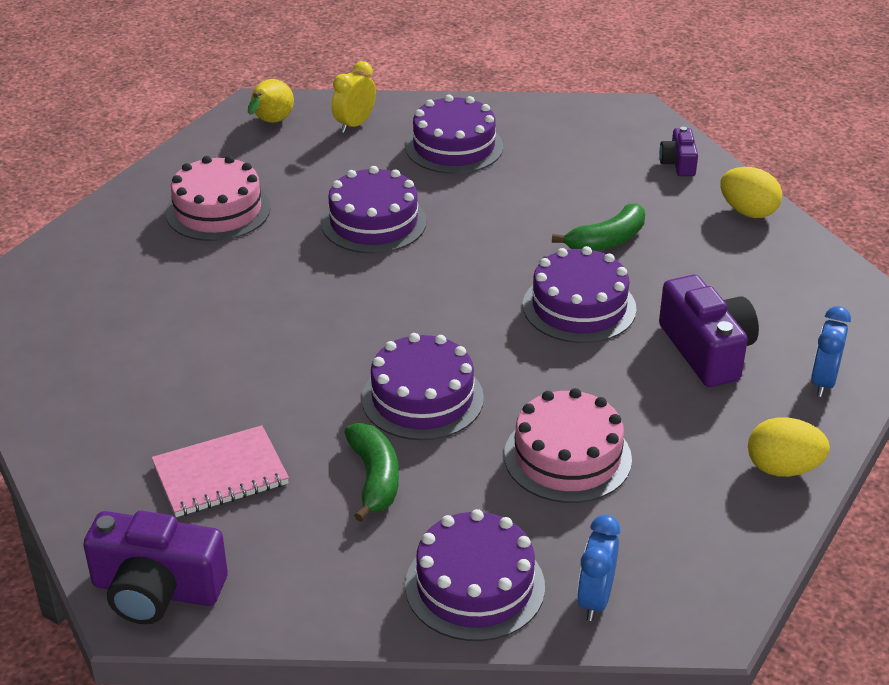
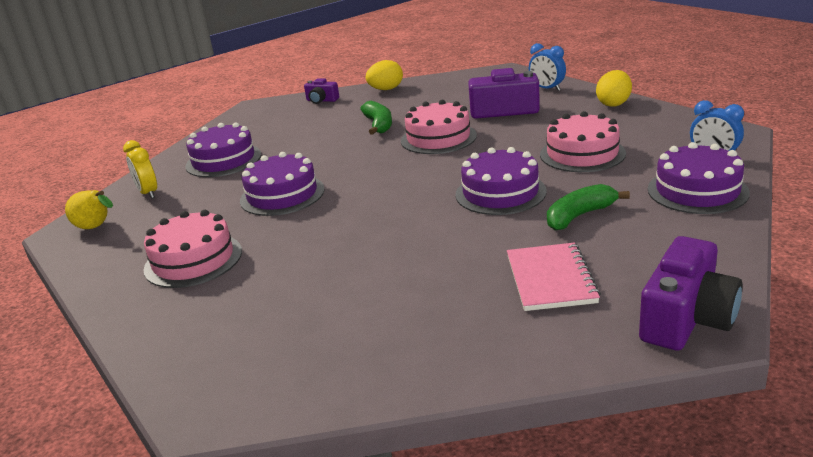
camera: 65 degrees left, 10 degrees down
(374, 478) = (579, 216): green banana -> green banana turned 45 degrees counterclockwise
(579, 307) = (438, 138): purple cake -> pink cake

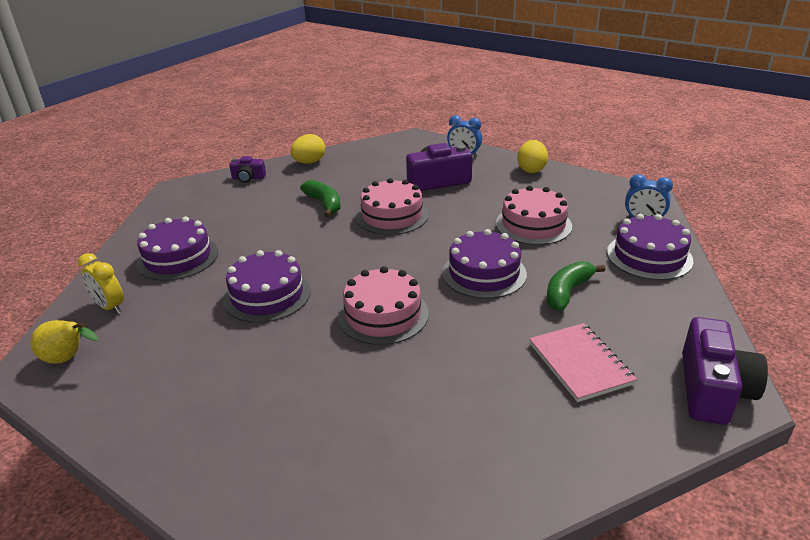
camera: 20 degrees left, 5 degrees up
(193, 260) = (210, 387): pink cake -> pink cake (383, 315)

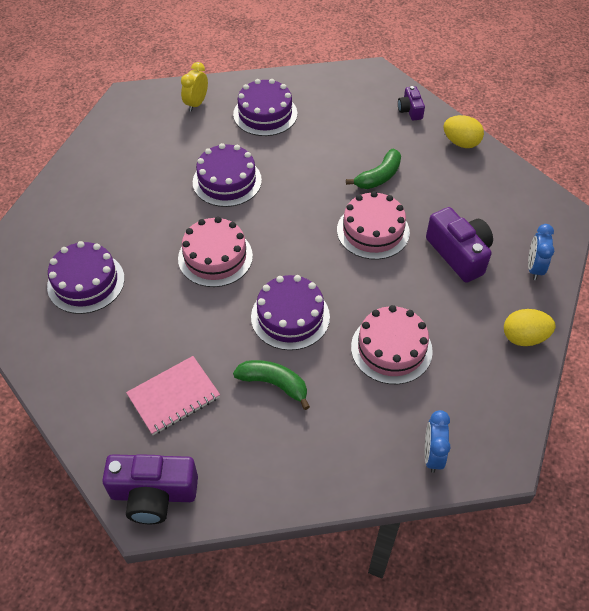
camera: 75 degrees right, 20 degrees up
(69, 359) = (140, 108): yellow pear -> none
(649, 256) = (356, 457): purple cake -> purple cake (86, 282)

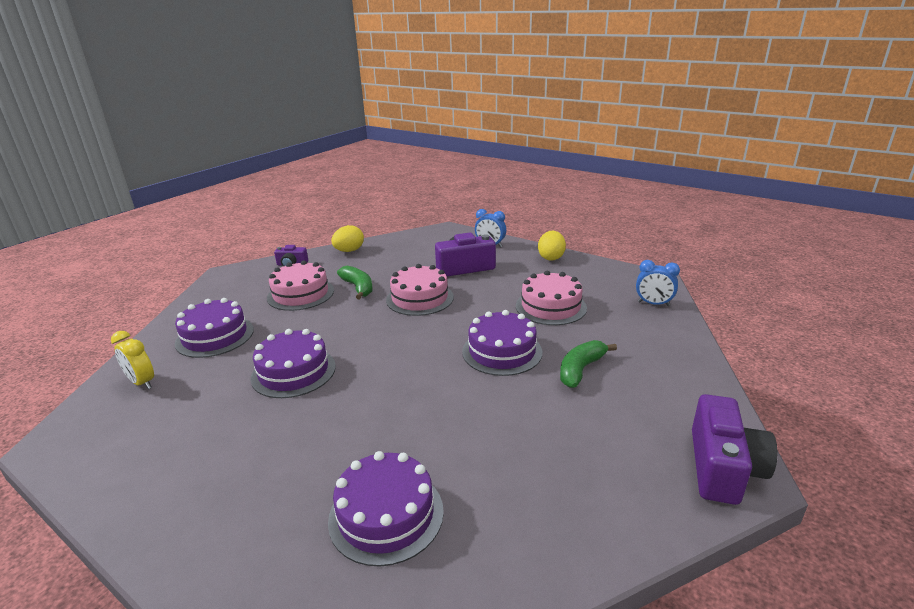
camera: 75 degrees left, 25 degrees down
(174, 396) = (591, 440): pink notebook -> none
(215, 257) = (402, 391): pink cake -> pink cake (301, 294)

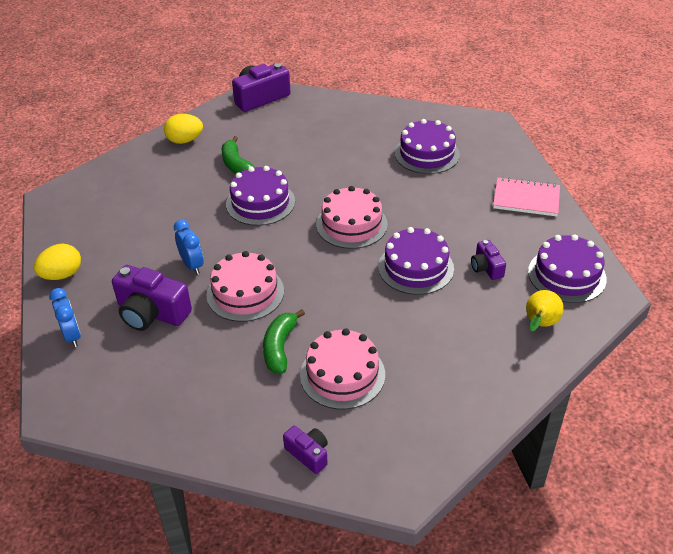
camera: 140 degrees left, 15 degrees up
(142, 382) = (540, 324): yellow clock -> yellow pear
(187, 519) = (526, 199): none -> pink notebook
(215, 336) = (460, 353): purple cake -> purple cake (566, 275)
(216, 404) = (486, 268): none -> purple camera
(349, 251) = (217, 440): yellow egg -> yellow egg (185, 140)
(550, 306) = (168, 219): pink cake -> pink cake (351, 224)
(580, 369) = (237, 165): green banana -> green banana turned 75 degrees clockwise
(653, 304) = (102, 180): blue clock -> blue clock (192, 265)

